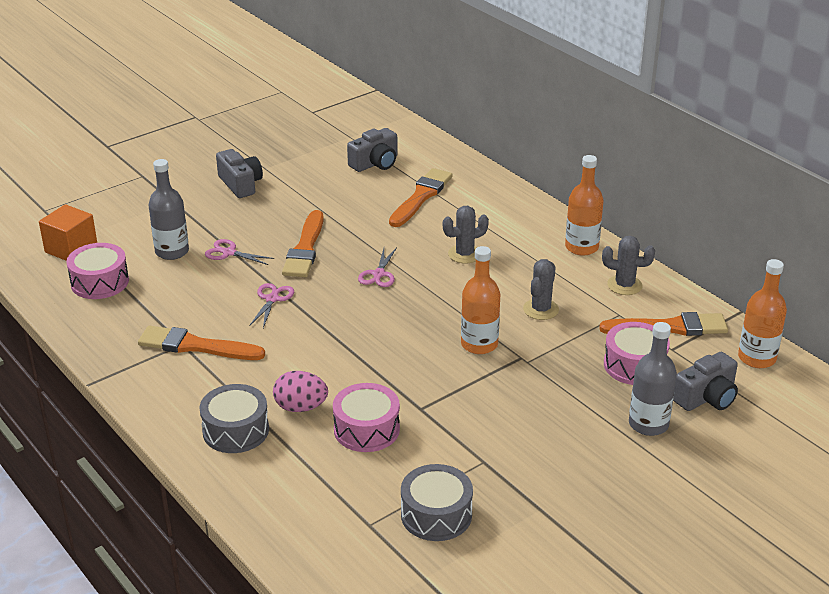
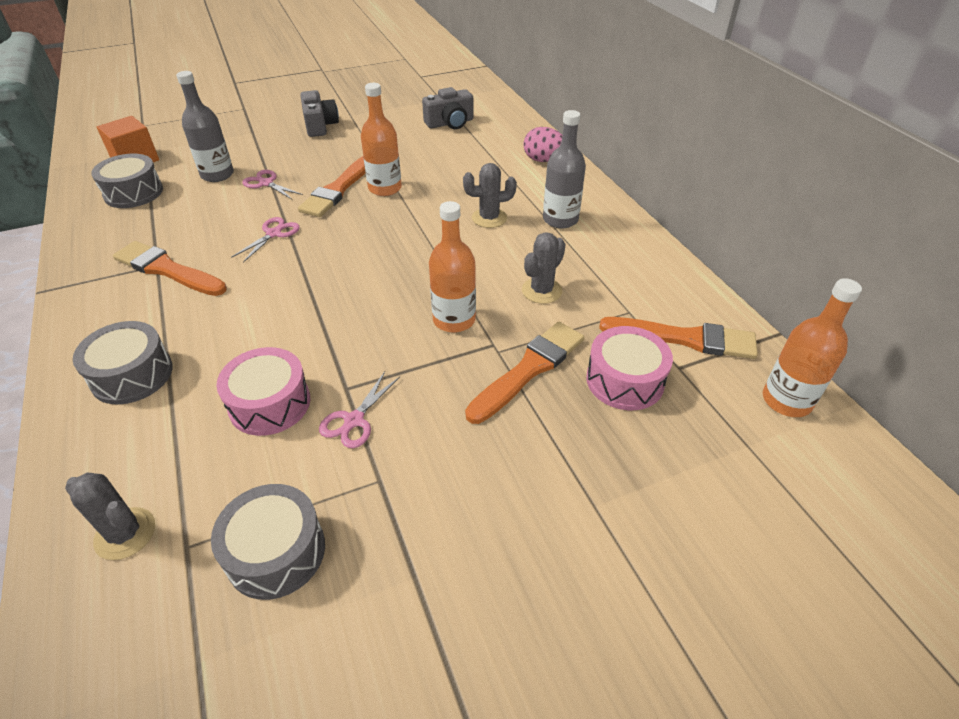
camera: 15 degrees right, 10 degrees up
(100, 282) = (133, 193): pink drum -> grey drum
(301, 407) = (218, 360): pink egg -> pink egg (543, 160)
(379, 274) = (392, 225): pink scissors -> pink scissors (354, 420)
(421, 197) = (476, 157): orange brush -> orange brush (529, 369)
(581, 247) = (615, 229): orange bottle -> orange bottle (385, 188)
(624, 285) = (648, 278): grey cactus -> grey cactus (125, 533)
(648, 424) = (613, 470): grey bottle -> grey bottle (560, 219)
(706, 397) = (704, 445): grey camera -> none

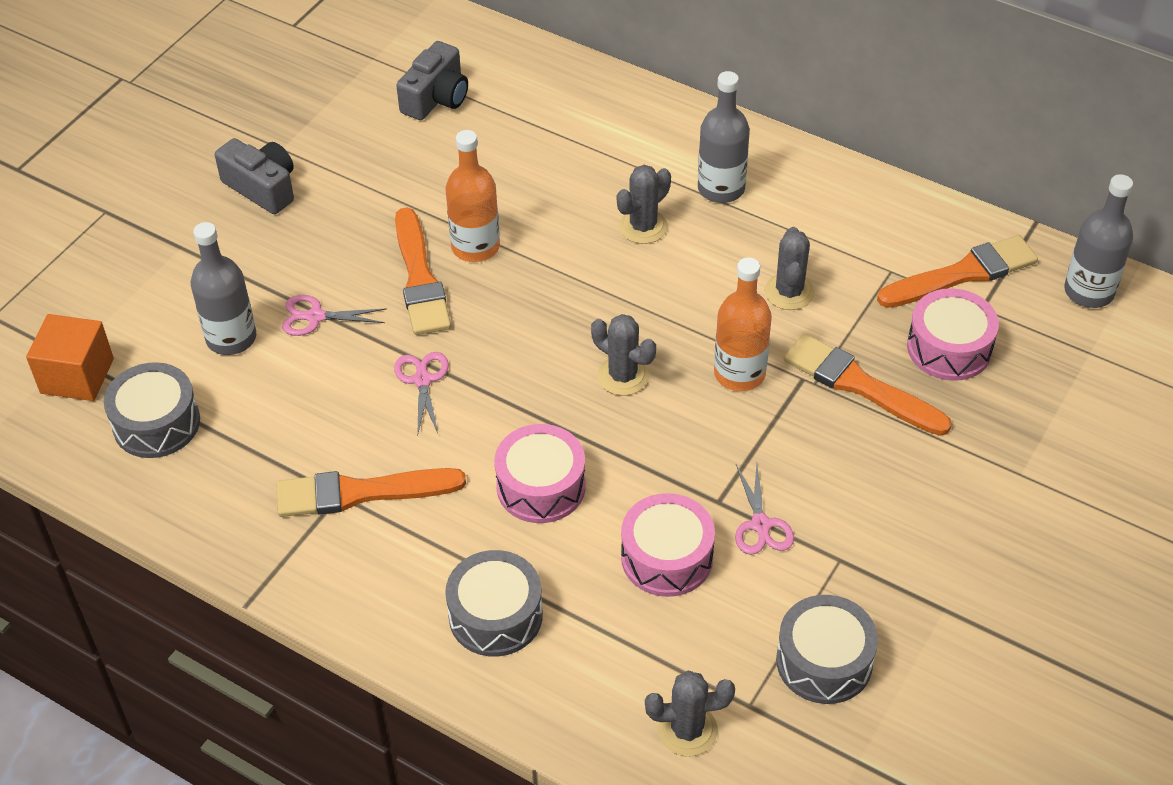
camera: 35 degrees left, 5 degrees up
(257, 318) = (541, 486): none -> pink drum
(381, 285) = (623, 376): none -> grey cactus
(529, 369) = (860, 385): orange brush -> orange brush turned 60 degrees counterclockwise
(543, 160) = (617, 106): pink egg -> none
(786, 400) = (1089, 291): orange bottle -> grey bottle

